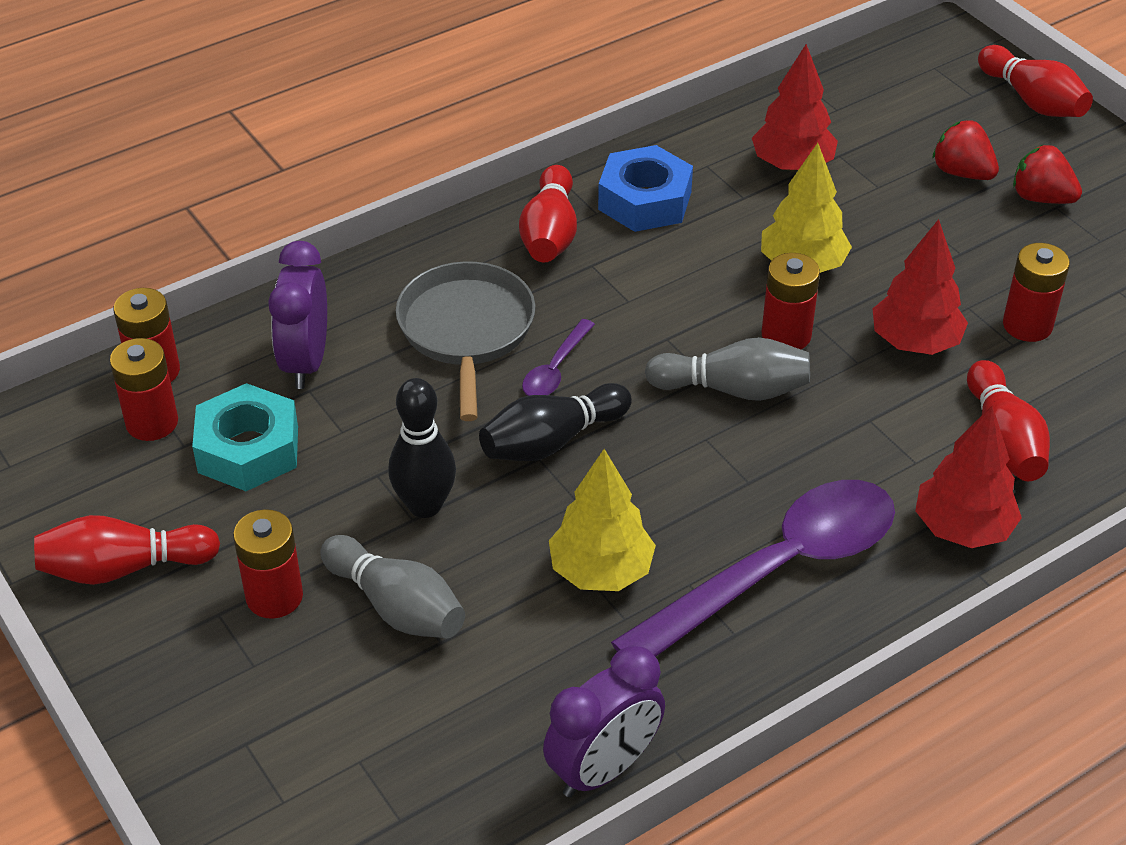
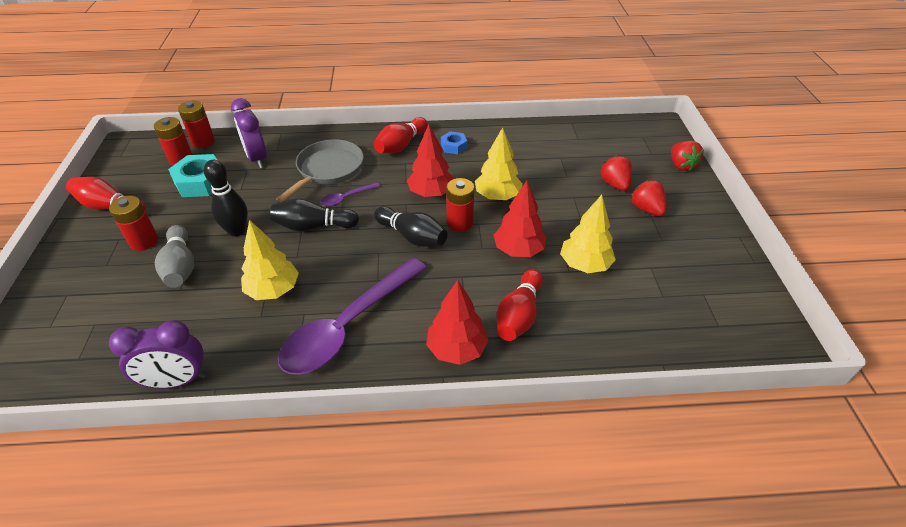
camera: 30 degrees right, 0 degrees up
(305, 362) = (257, 158): purple clock -> purple clock turned 60 degrees counterclockwise
(645, 201) = (454, 146): blue nut -> blue nut, size x0.57
(733, 389) = (412, 236): grey bowling pin -> black bowling pin
(777, 570) = (348, 326): purple spoon -> purple spoon turned 135 degrees clockwise
(792, 165) = (534, 154): red tree -> red tree (431, 193)
(1027, 325) = (584, 265): red battery -> yellow tree
(1032, 101) = (681, 165): red bowling pin -> red strawberry

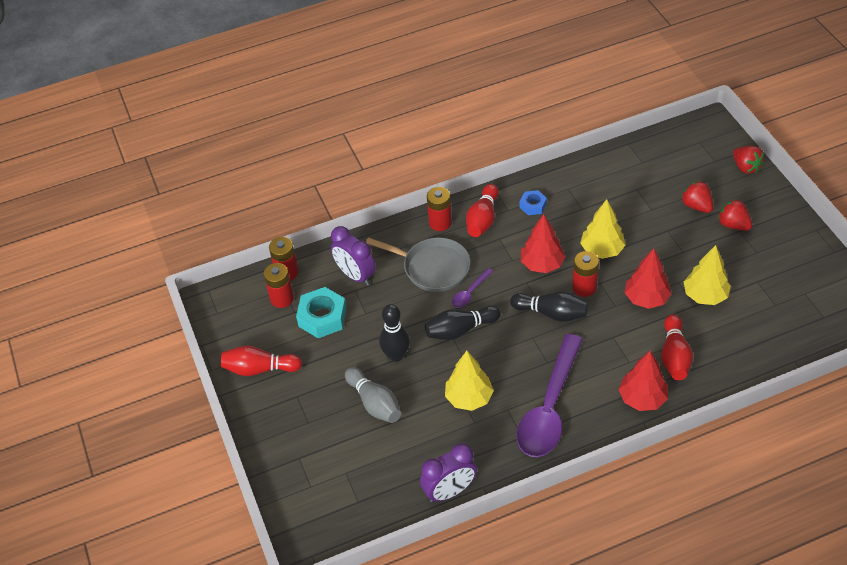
camera: 15 degrees left, 5 degrees up
(144, 241) = (322, 391): red battery -> red battery (440, 223)
(328, 170) = (432, 268): grey pan -> grey pan turned 105 degrees clockwise

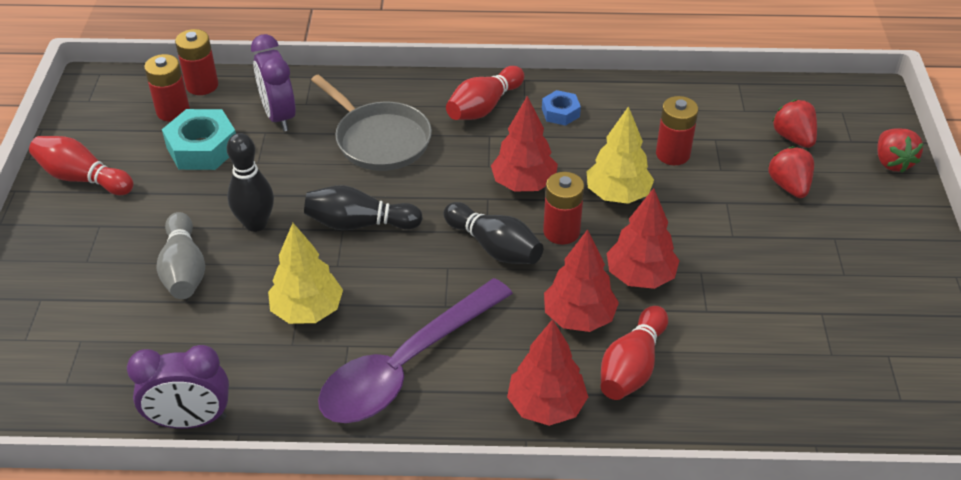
camera: 20 degrees right, 5 degrees down
(440, 223) = (427, 93): red battery -> red battery (672, 154)
(470, 293) = (404, 184): purple spoon -> none
(627, 338) = (579, 317): none -> red tree
(705, 295) = (729, 303): yellow tree -> none
(733, 225) = (829, 227): red strawberry -> red strawberry (793, 138)

